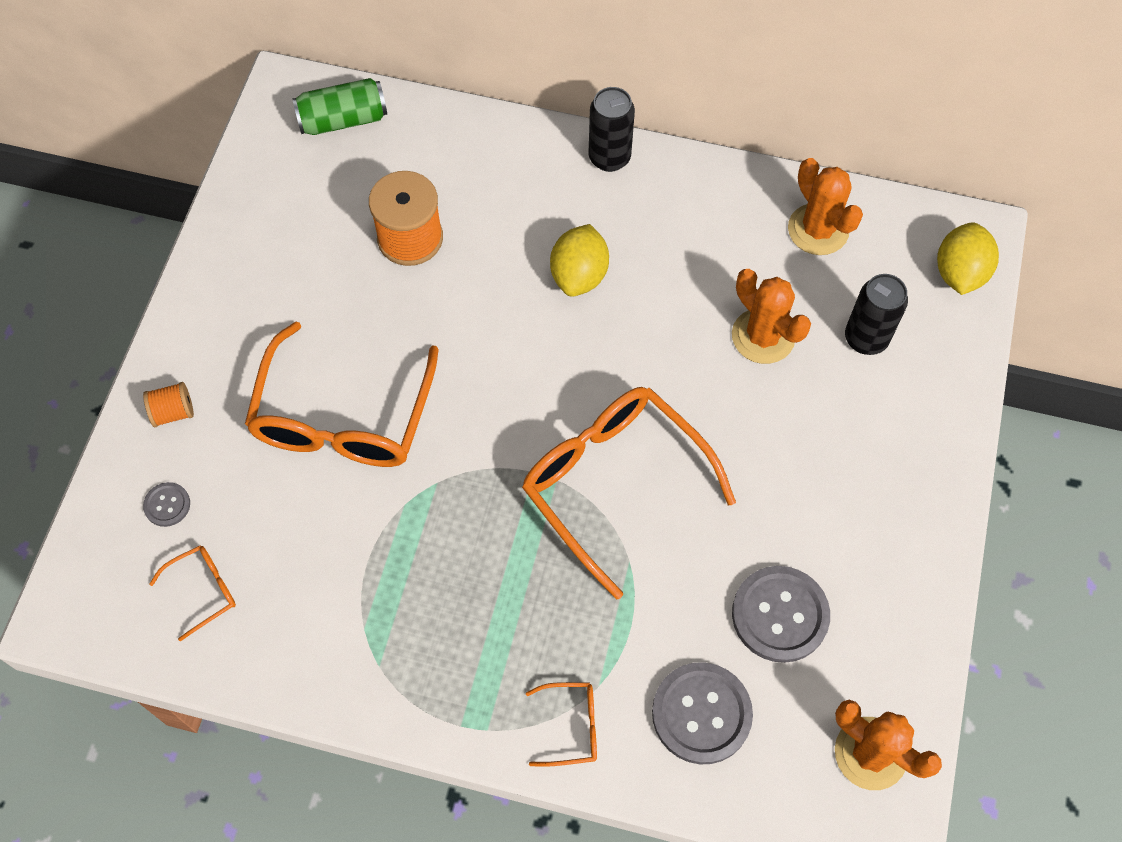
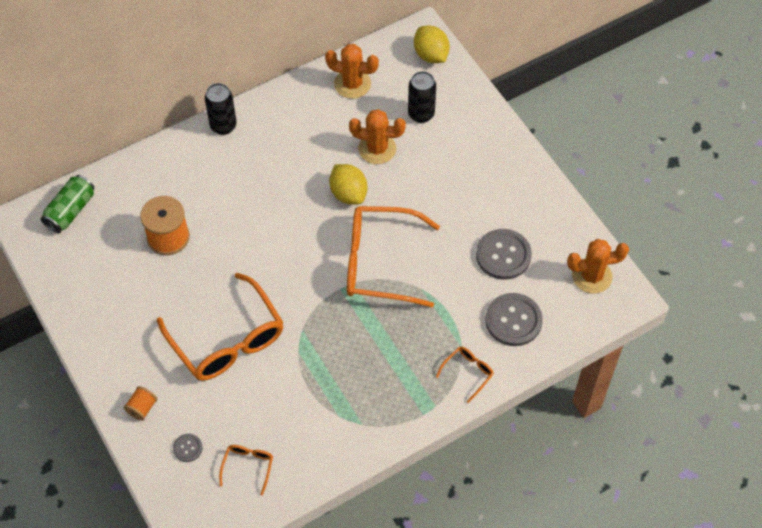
camera: 45 degrees left, 5 degrees down
(579, 275) = (267, 189): yellow lemon -> yellow lemon (348, 194)

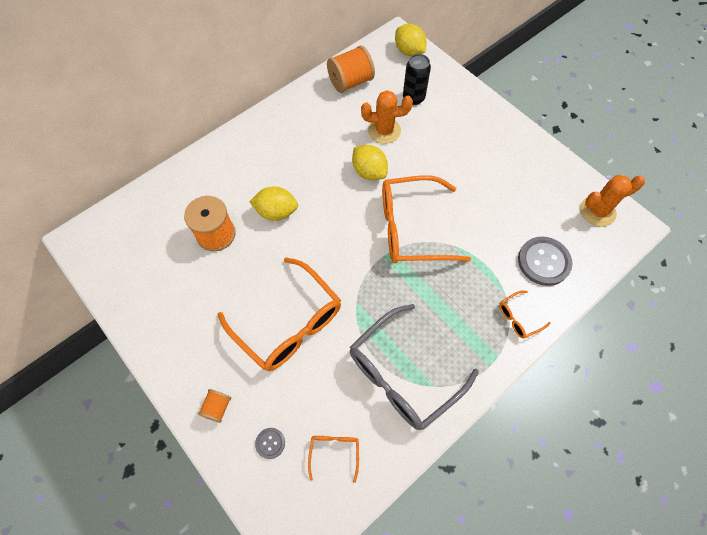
camera: 10 degrees left, 5 degrees up
(70, 211) = (122, 224): green can -> none
(223, 126) = (248, 130): black can -> none
(237, 223) = (276, 212): none -> yellow lemon
(333, 407) = (403, 374): none -> grey glasses
(352, 84) = (350, 82): orange cactus -> orange spool
(468, 373) = (518, 318): orange glasses -> orange glasses turned 150 degrees counterclockwise
(503, 255) = (516, 205): grey button -> none

